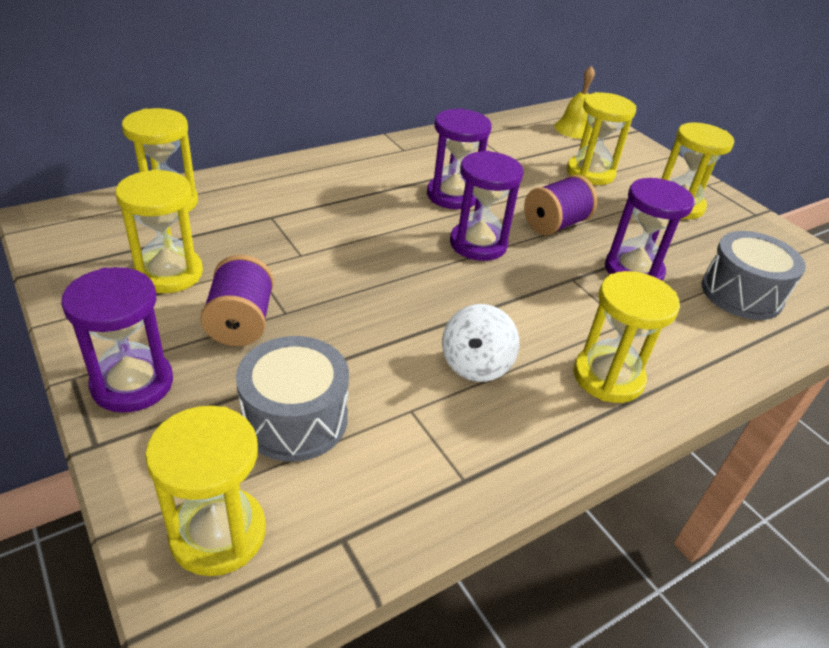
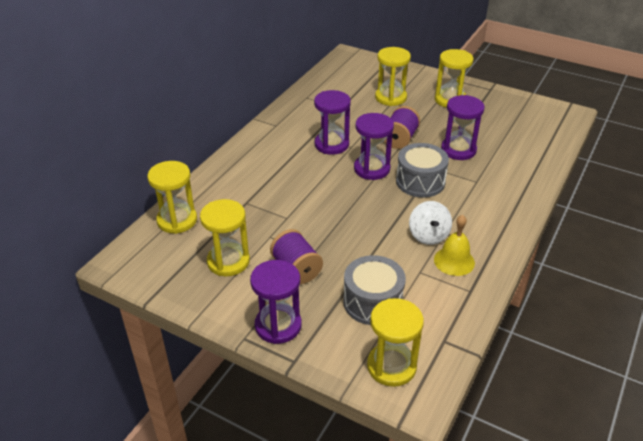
camera: 25 degrees left, 0 degrees up
(575, 129) = (358, 69): yellow bell -> yellow bell (454, 261)
(608, 377) = (490, 213): yellow hourglass -> none
(741, 294) = (515, 140): grey drum -> grey drum (420, 181)

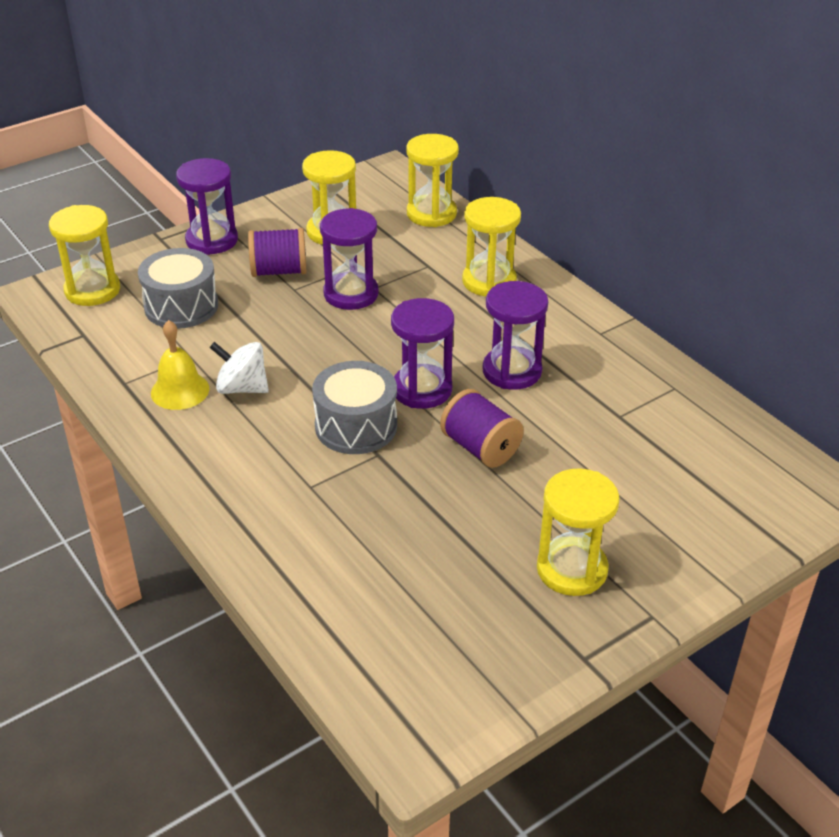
camera: 115 degrees right, 0 degrees up
(390, 97) = (623, 489): yellow hourglass -> yellow hourglass (489, 281)
(458, 150) = (404, 504): purple hourglass -> purple hourglass (351, 294)

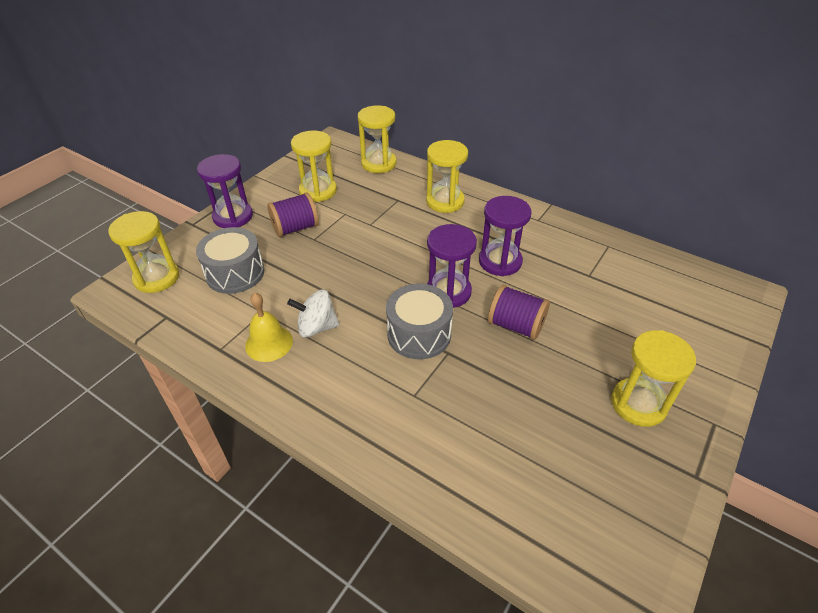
camera: 20 degrees left, 5 degrees up
(351, 294) = (357, 233): purple hourglass -> none

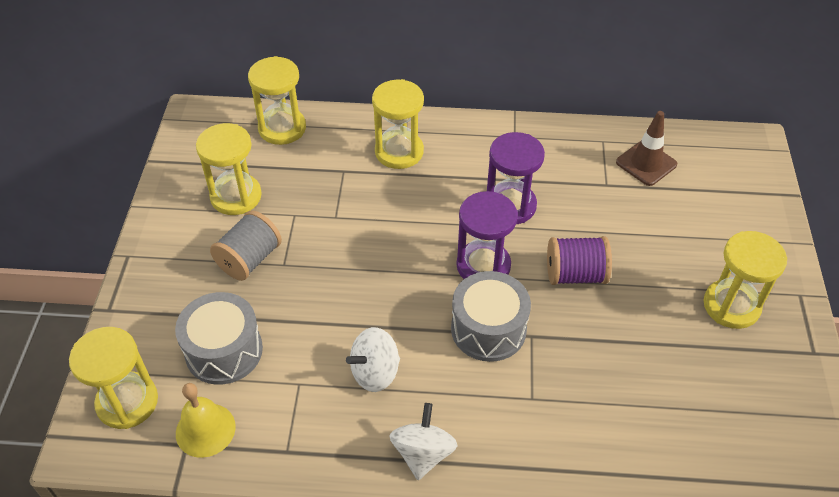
camera: 30 degrees left, 5 degrees up
(233, 216) = (154, 277): purple hourglass -> none
(269, 343) = (337, 416): yellow bell -> yellow bell (205, 430)
(295, 228) = (249, 259): purple spool -> grey spool
(305, 394) = (423, 453): none -> white spinning top
(635, 273) = (646, 163): none -> brown traffic cone

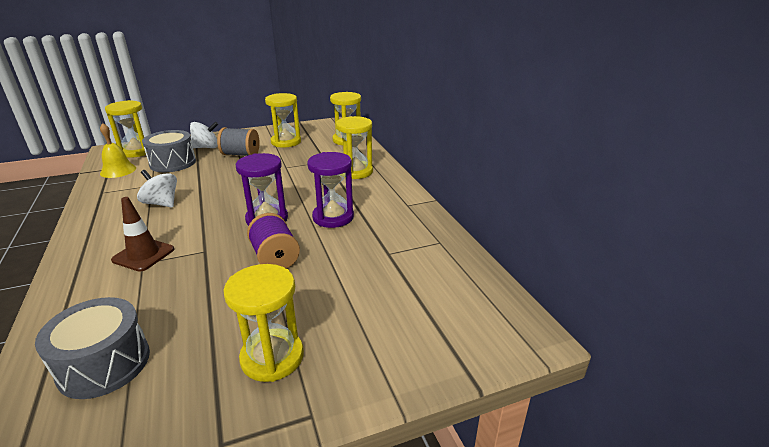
camera: 65 degrees right, 20 degrees down
(423, 453) = (94, 231): white spinning top -> white spinning top (206, 147)
(488, 329) = (207, 233): grey drum -> grey drum (104, 364)
(646, 163) = (432, 269): brown traffic cone -> brown traffic cone (143, 255)

